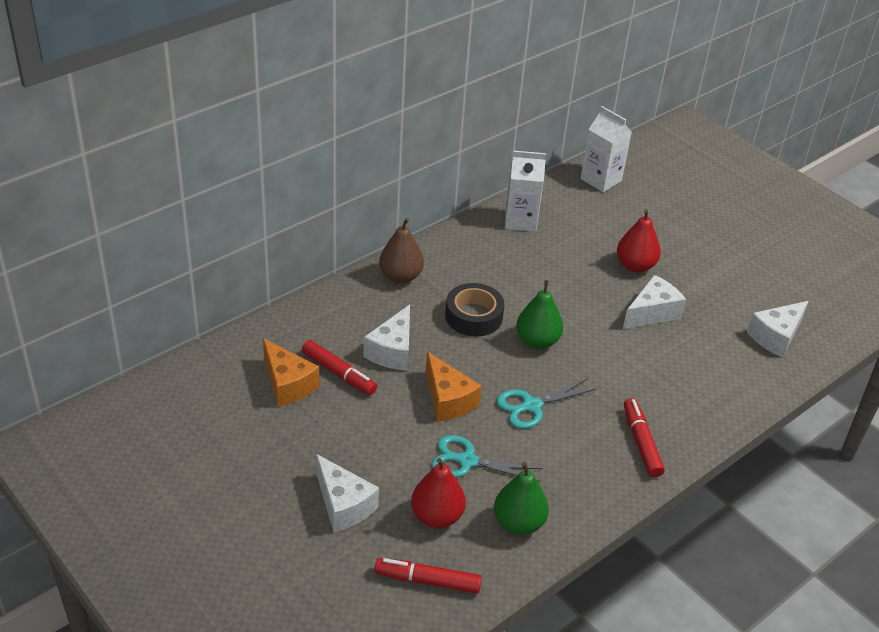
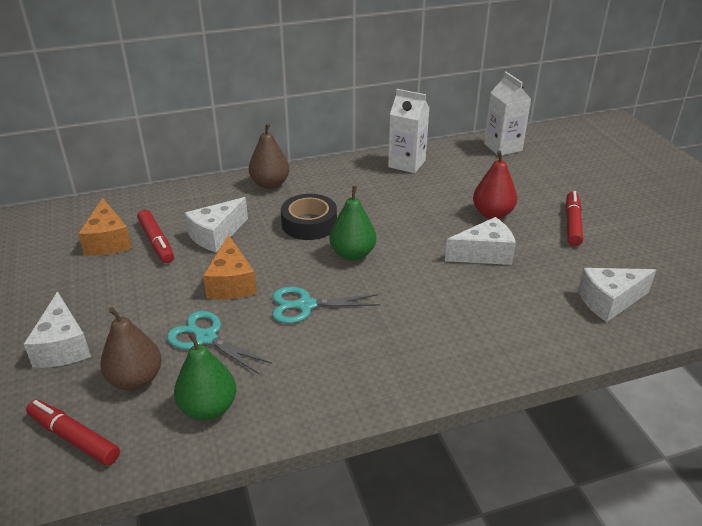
camera: 25 degrees right, 5 degrees down
(437, 516) = (136, 379): red pear -> brown pear
(641, 443) = (393, 365): red marker -> red marker (572, 224)

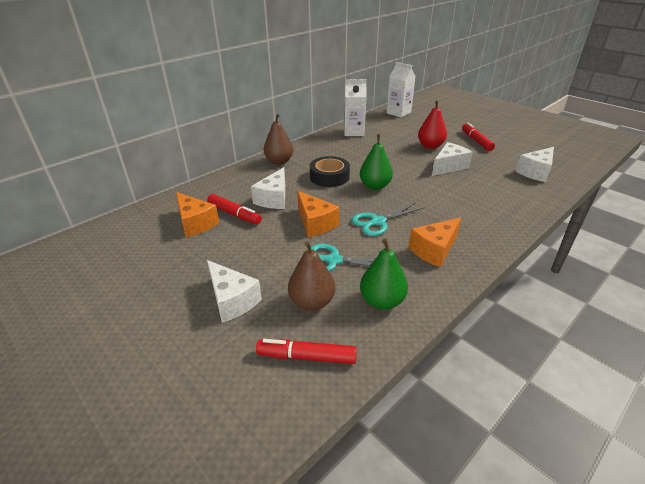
camera: 25 degrees left, 0 degrees up
(335, 368) = (434, 250): none -> orange cheese

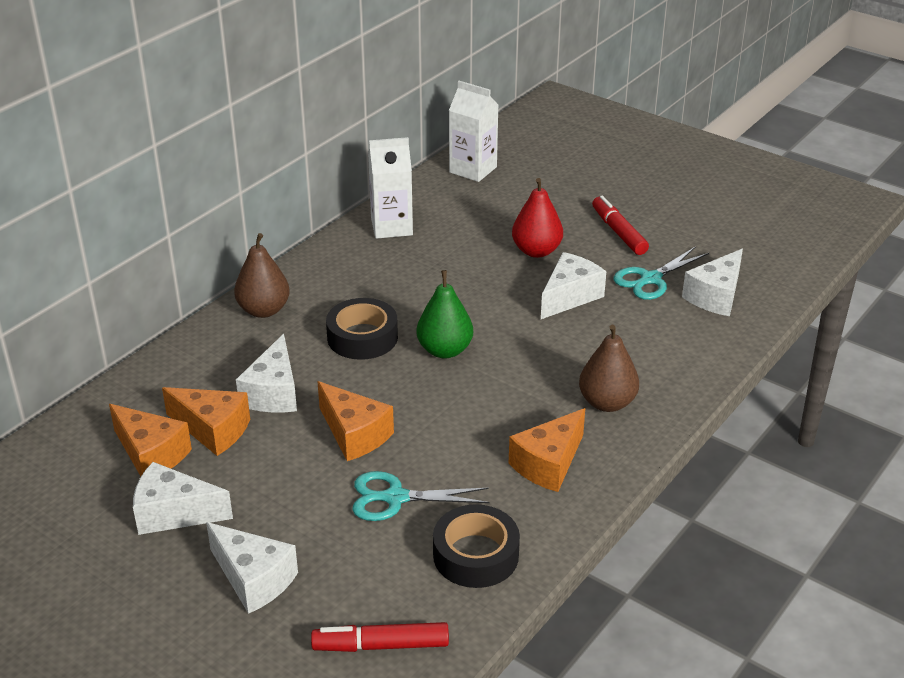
camera: 10 degrees left, 0 degrees up
(197, 255) = (174, 513): none -> white cheese
(234, 214) = (212, 430): red marker -> orange cheese
(312, 302) = (374, 568): brown pear -> brown pear (607, 403)
(377, 222) = (456, 422): turquoise scissors -> turquoise scissors (650, 279)
(382, 301) = (475, 555): green pear -> black tape

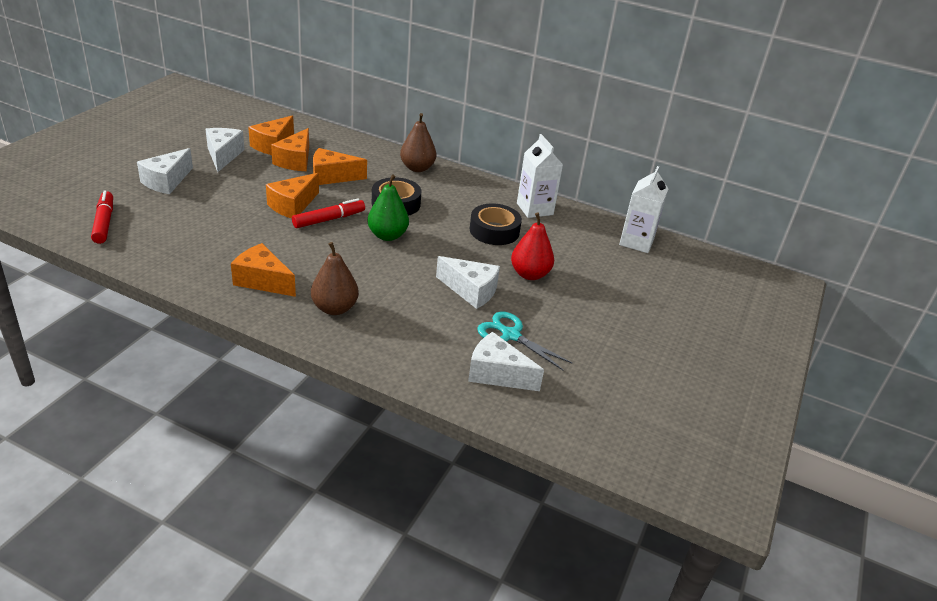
camera: 75 degrees right, 0 degrees up
(273, 393) = (332, 177): white cheese -> orange cheese
(395, 498) = (231, 222): turquoise scissors -> none
(475, 555) = (174, 253): black tape -> black tape (494, 231)
(618, 232) = (577, 318): red marker -> red marker (328, 219)

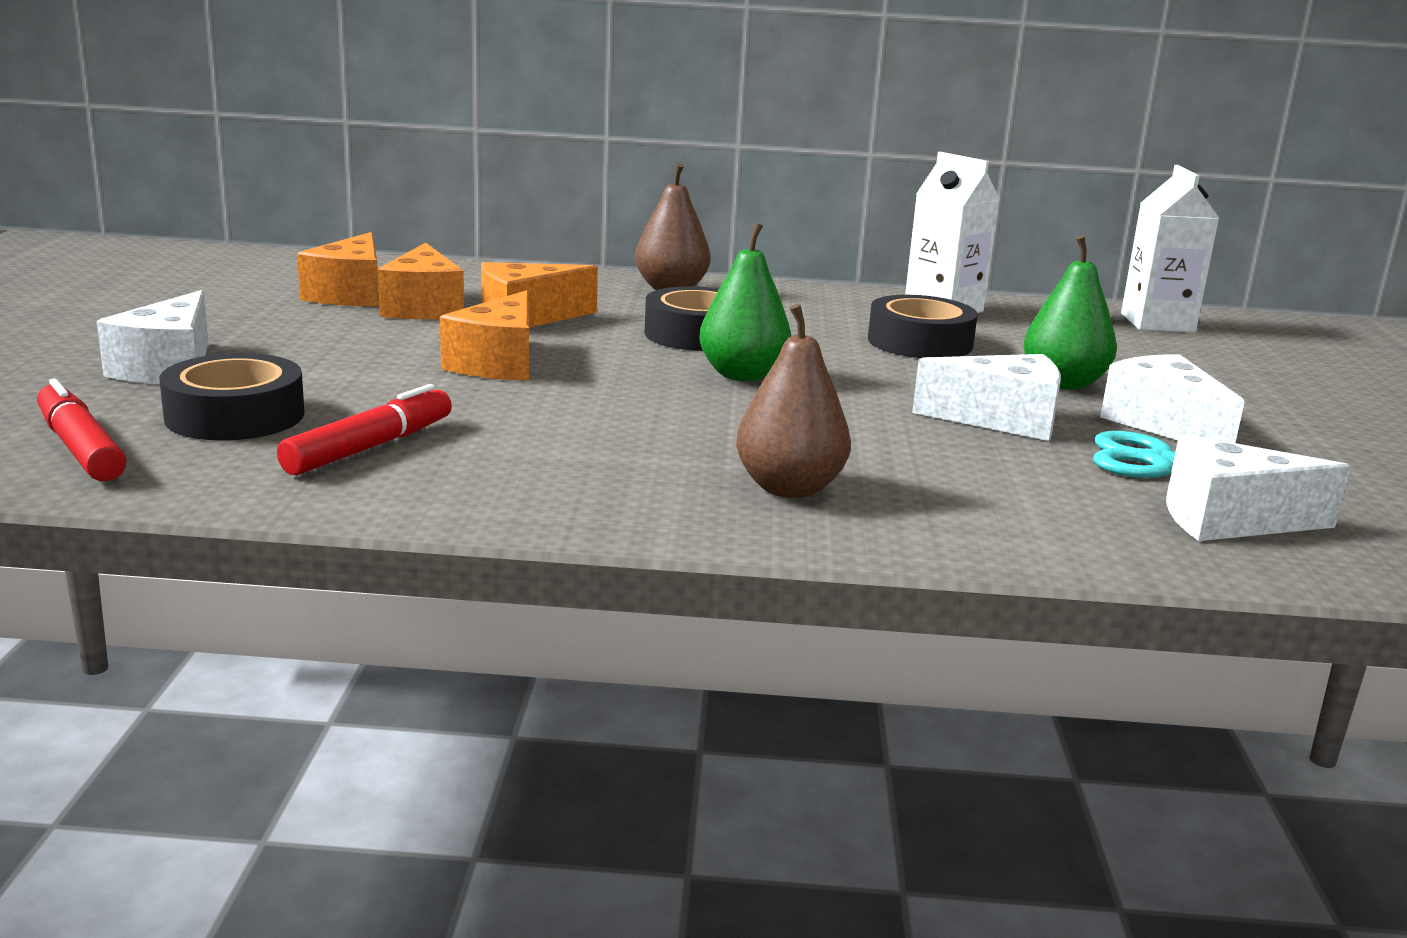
camera: 20 degrees left, 15 degrees down
(168, 216) = (235, 416): none -> black tape
(223, 155) = (258, 318): white cheese -> white cheese (1163, 425)
(263, 281) = (581, 475): orange cheese -> none
(328, 219) = (598, 371): red marker -> red marker (369, 447)
(530, 274) = (1063, 383): red pear -> green pear

